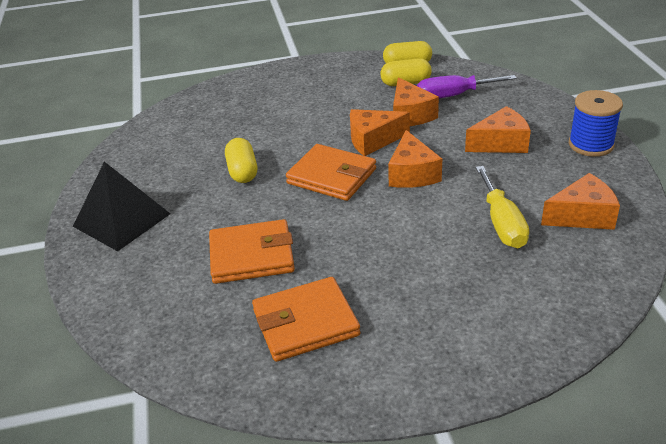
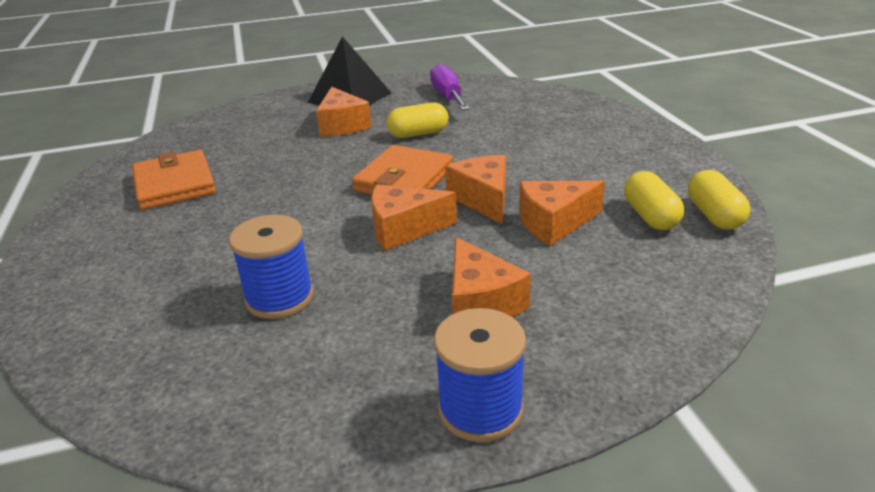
camera: 85 degrees right, 5 degrees down
(252, 256) = (279, 153): orange wallet -> none
(453, 95) = (624, 259): purple screwdriver -> purple screwdriver (448, 96)
(502, 223) = (279, 298): yellow screwdriver -> blue spool
(582, 216) = (272, 375): orange cheese -> orange cheese (342, 125)

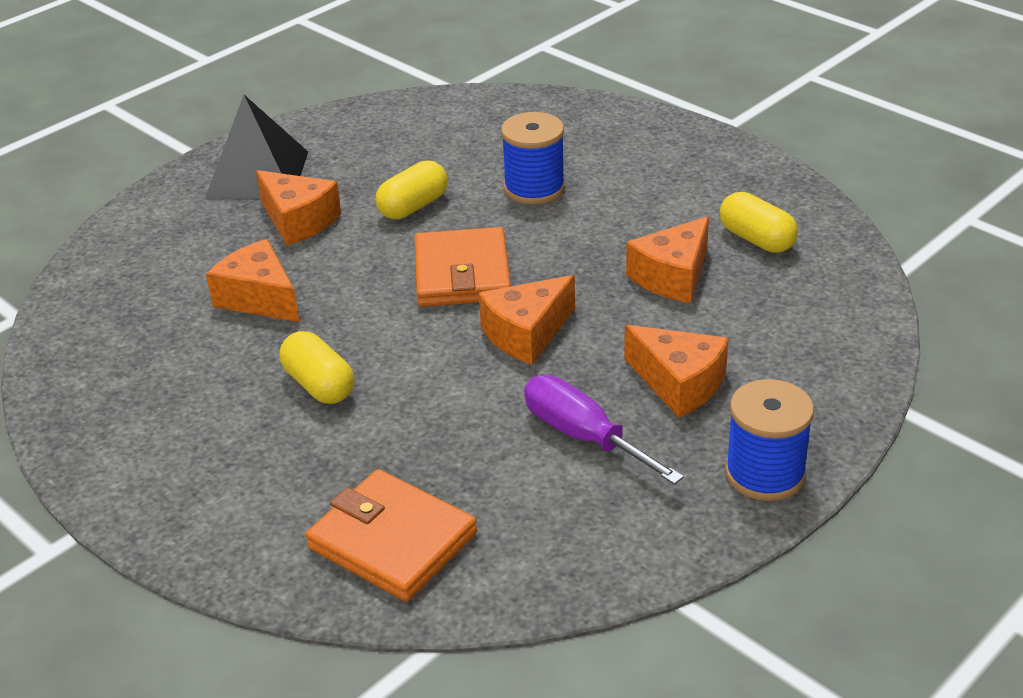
camera: 30 degrees left, 5 degrees up
(175, 184) = (175, 370): orange wallet -> orange wallet (392, 540)
(279, 298) = (479, 451): blue spool -> blue spool (534, 188)
(448, 96) = (392, 138): purple screwdriver -> purple screwdriver (583, 436)
(483, 199) = (575, 271): orange cheese -> orange cheese (259, 298)
(714, 215) = (812, 220): yellow capsule -> yellow capsule (319, 385)

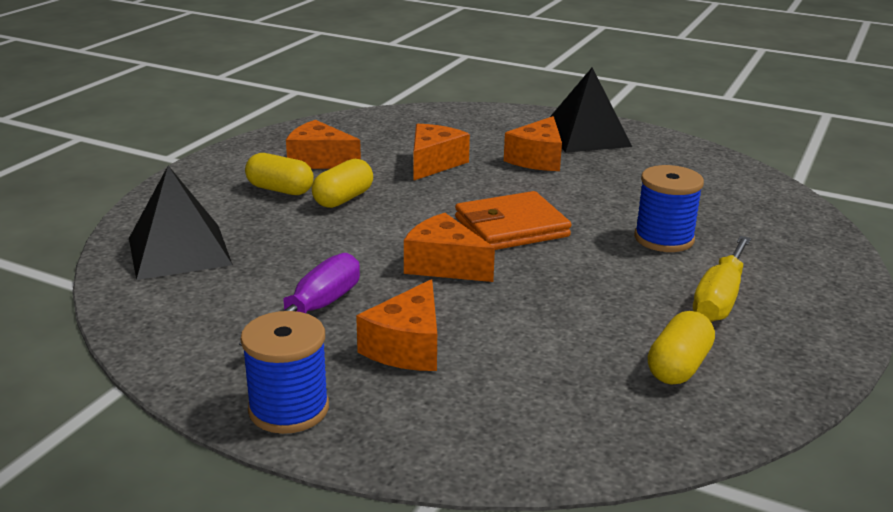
camera: 70 degrees right, 10 degrees down
(392, 540) = (179, 251): orange wallet -> black pyramid
(413, 206) = (591, 194): yellow capsule -> yellow capsule (280, 190)
(657, 189) = (719, 298): none -> yellow screwdriver
(672, 276) = (575, 324): orange cheese -> orange cheese (319, 161)

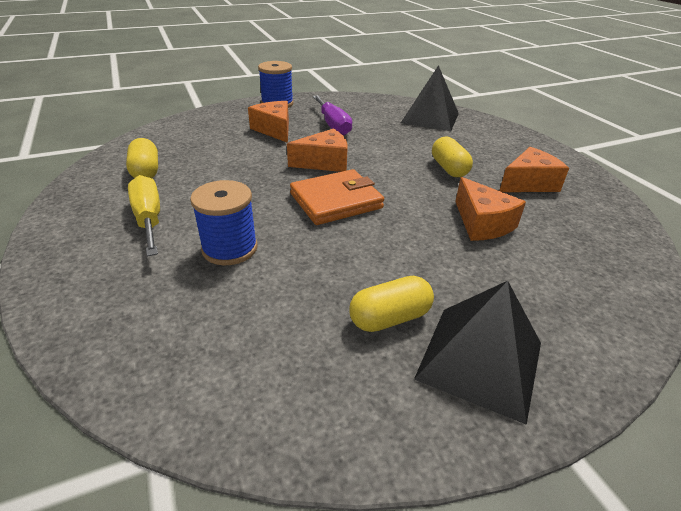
camera: 130 degrees right, 10 degrees up
(280, 190) = (485, 157): yellow capsule -> yellow capsule (390, 318)
(511, 227) = (336, 201): orange wallet -> orange wallet turned 45 degrees clockwise
(537, 159) = (443, 281): orange cheese -> none

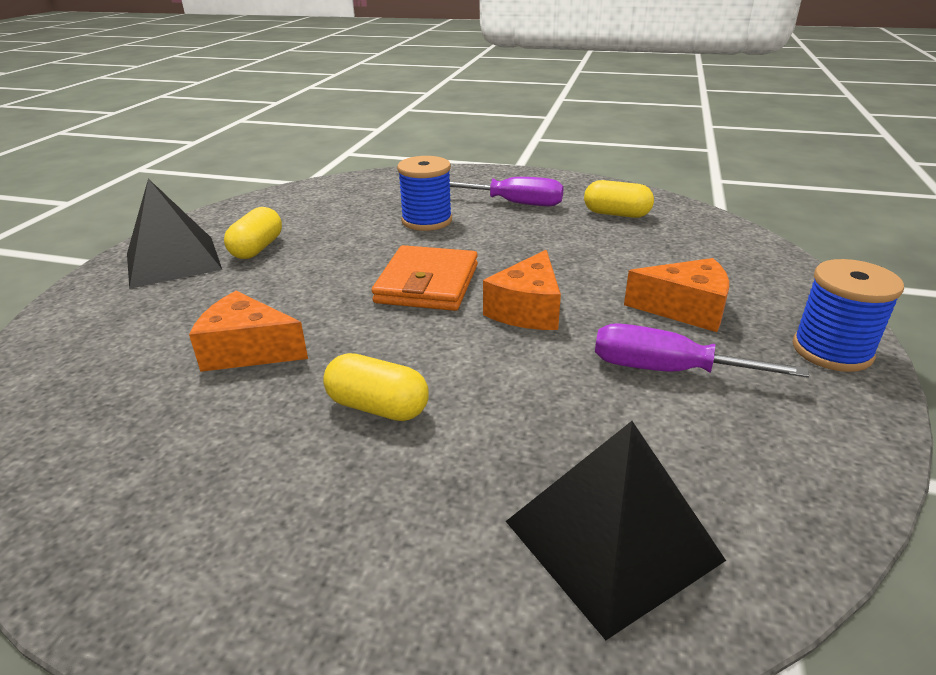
camera: 130 degrees right, 5 degrees down
(149, 219) = (516, 203): yellow screwdriver -> purple screwdriver
(528, 183) = (225, 464): orange cheese -> none

